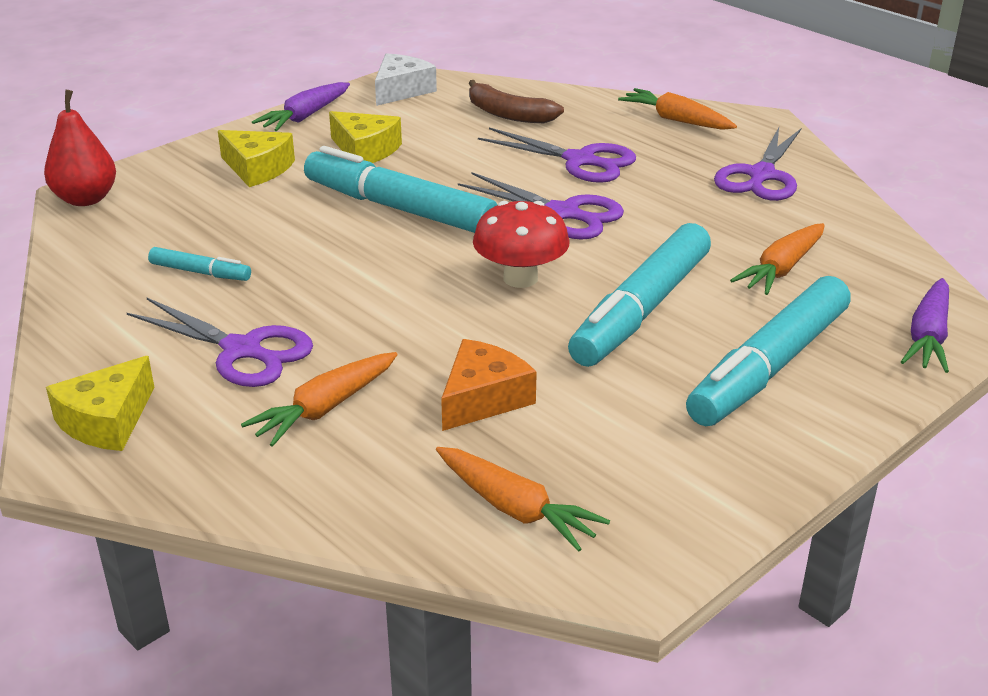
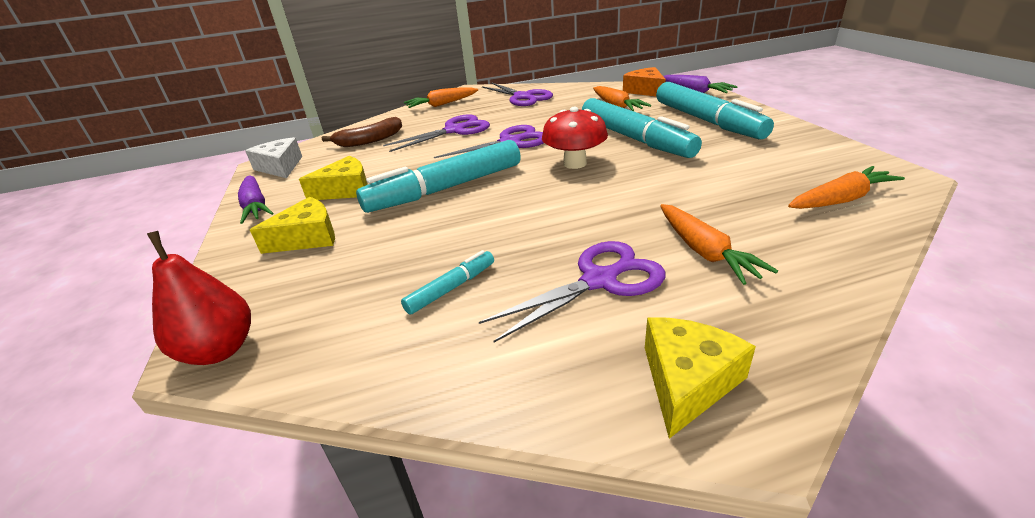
camera: 60 degrees left, 0 degrees up
(107, 421) = (687, 381): yellow cheese -> yellow cheese turned 120 degrees counterclockwise
(483, 398) = (711, 193): orange cheese -> orange cheese (645, 91)

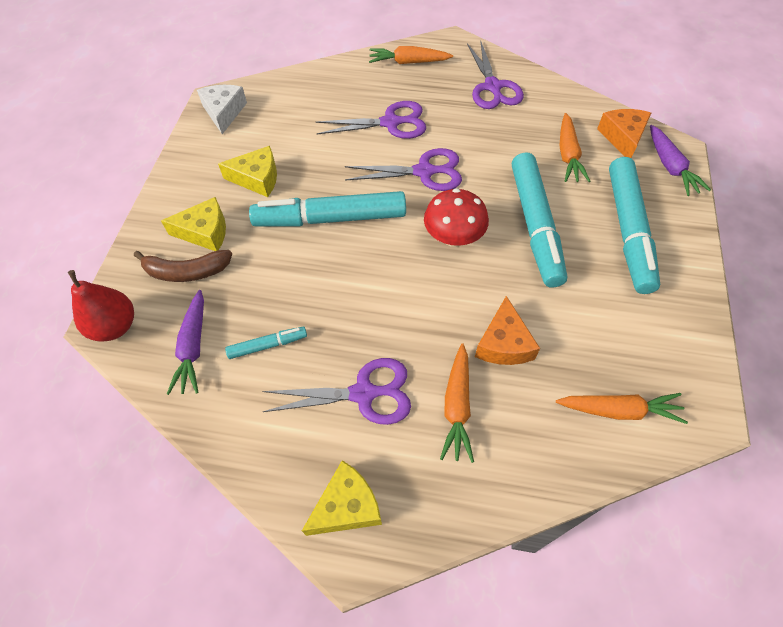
camera: 25 degrees right, 25 degrees up
(256, 206) = (186, 167): purple carrot -> purple carrot (193, 347)
(370, 140) = (311, 103): brown banana -> brown banana (187, 272)
(693, 200) = (504, 343): none -> orange cheese

